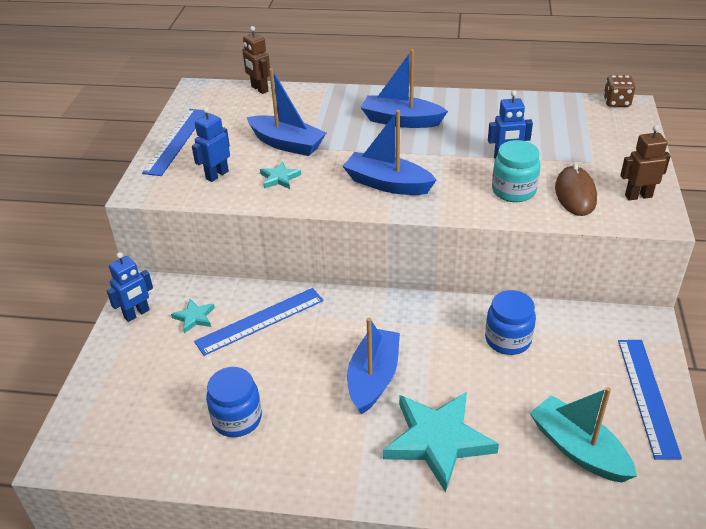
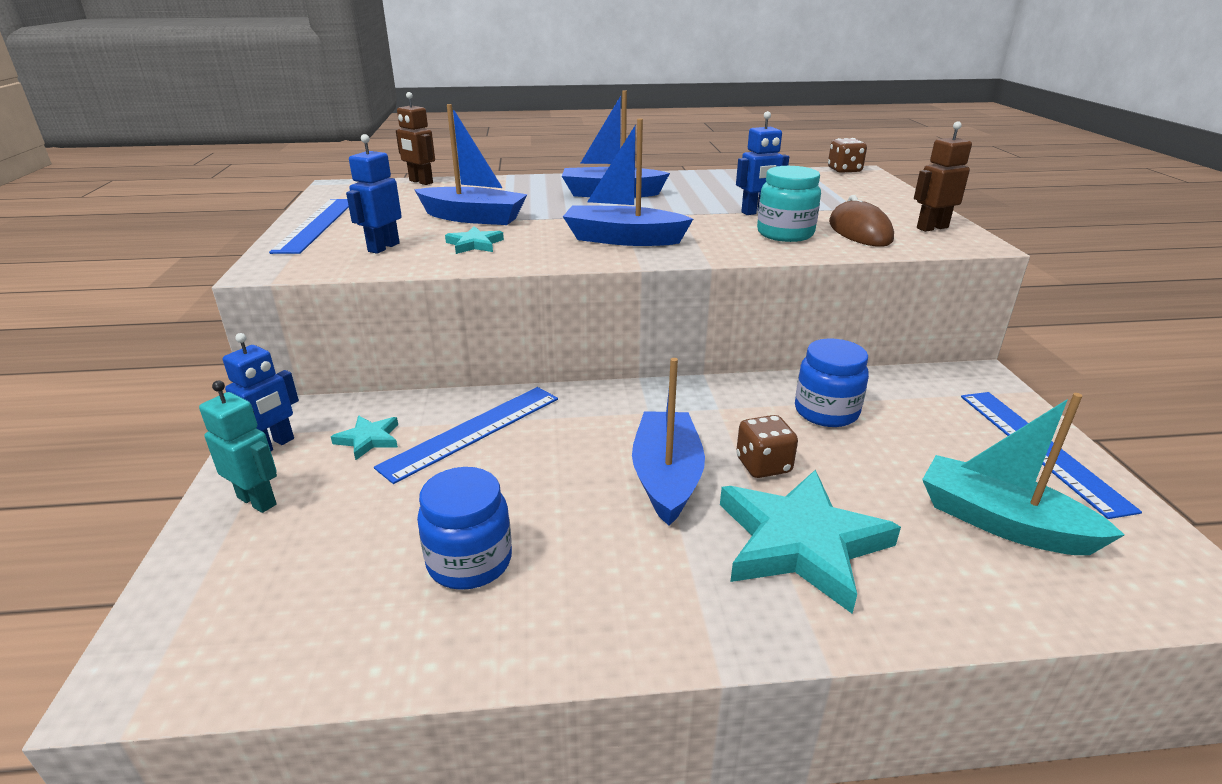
camera: 15 degrees left, 10 degrees down
(124, 355) = (257, 501): none -> turquoise robot
(441, 378) = (763, 465): none -> brown dice

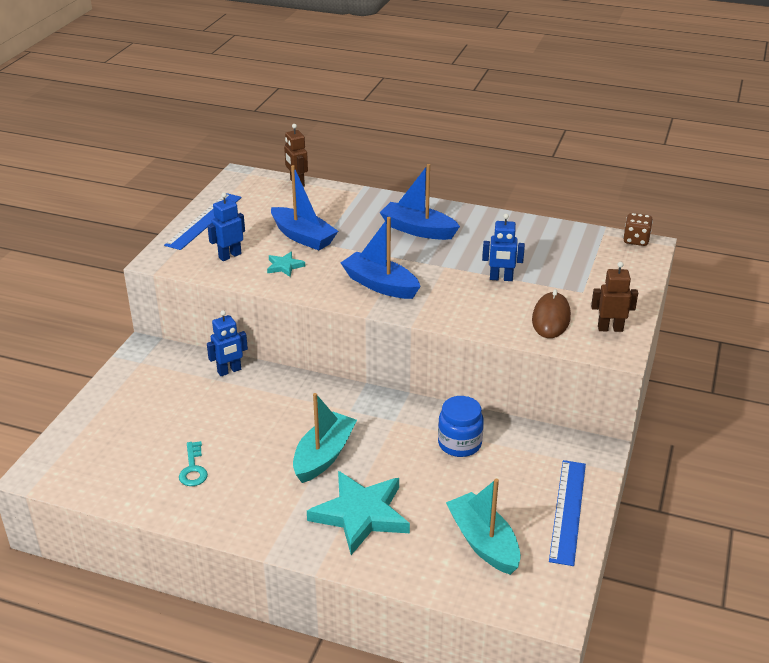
camera: 25 degrees right, 5 degrees up
(257, 501) = (113, 403): turquoise robot -> none
(273, 445) = (134, 370): blue robot -> blue robot (229, 371)
(369, 439) = (183, 381): turquoise star -> none
(469, 561) = (193, 468): blue jar -> turquoise key
(472, 431) = (241, 393): blue ruler -> none
(666, 477) = (324, 456): blue boat -> turquoise boat
(763, 465) = (384, 466): brown dice -> none
(785, 234) = (494, 307): turquoise jar -> none

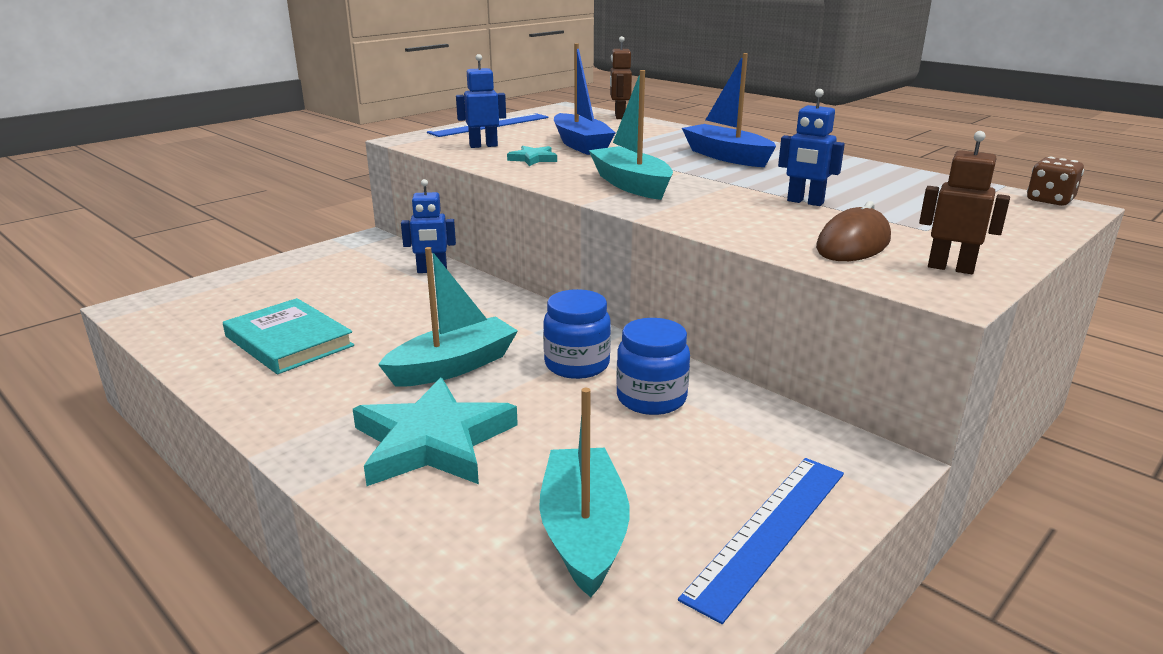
camera: 25 degrees right, 10 degrees down
(193, 468) = (289, 341): turquoise key -> turquoise book
(380, 285) = (631, 185): blue boat -> turquoise boat
(398, 431) = (577, 365): none -> blue jar

